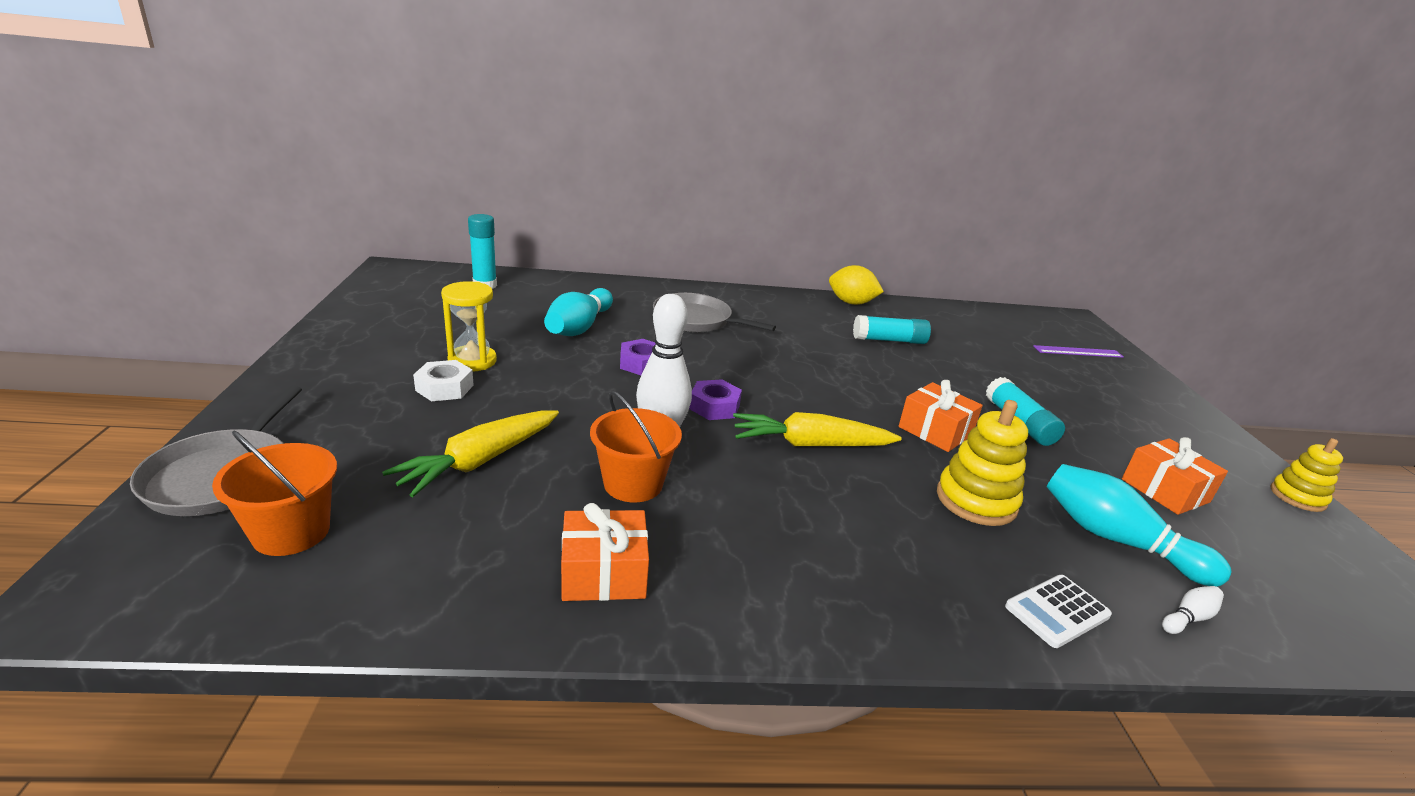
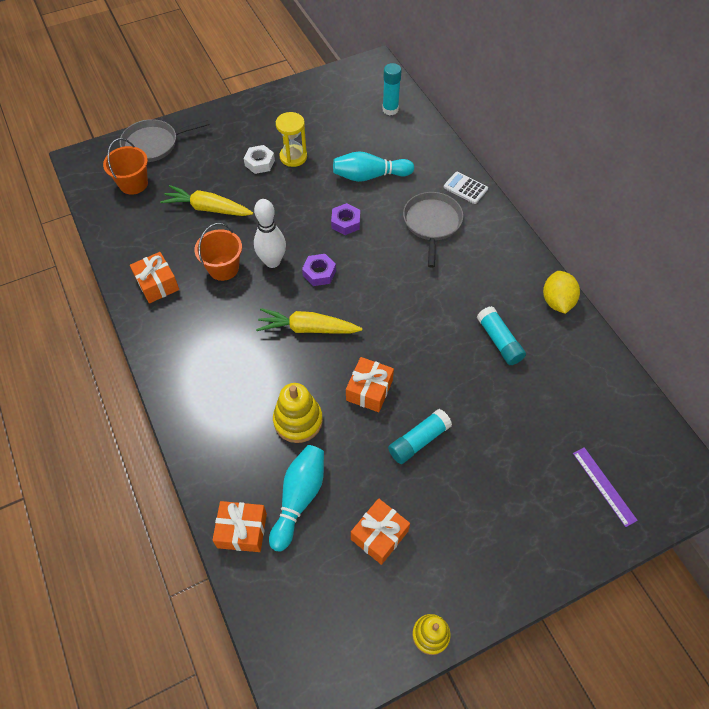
camera: 70 degrees right, 30 degrees up
(810, 444) = (307, 328): yellow carrot -> yellow carrot turned 60 degrees counterclockwise
(1057, 611) = (216, 464): white calculator -> white calculator (465, 188)
(1188, 618) = (242, 530): white bowling pin -> orange gift

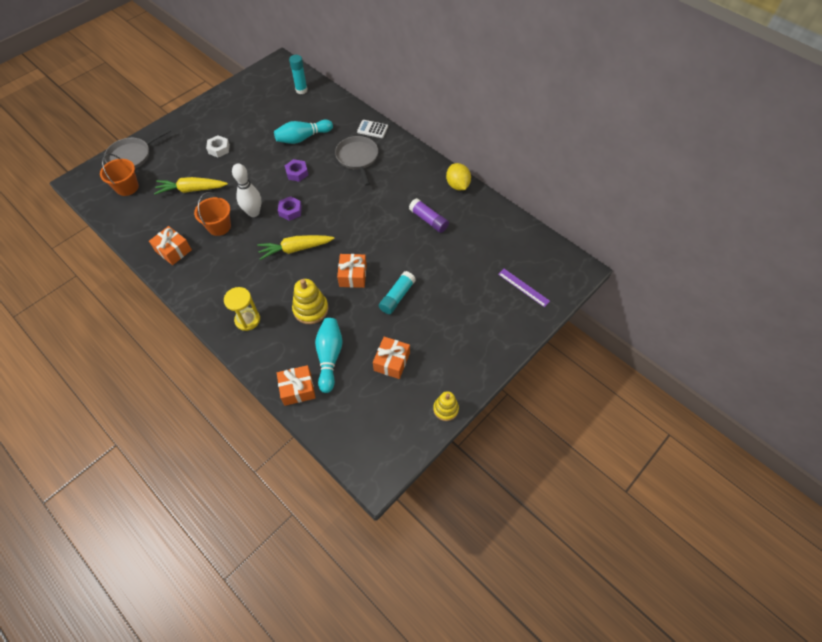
camera: 20 degrees left, 0 degrees up
(293, 157) = (242, 139): yellow hourglass -> yellow hourglass (247, 320)
(499, 341) = (428, 220): turquoise glue stick -> purple glue stick

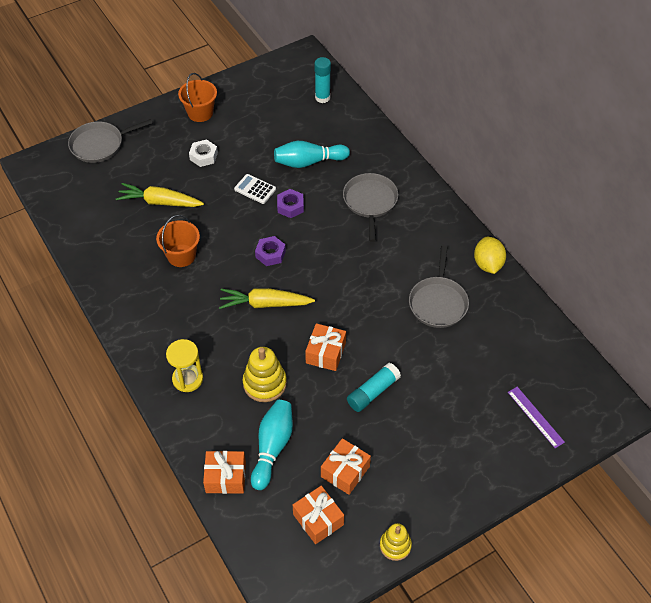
camera: 15 degrees right, 5 degrees down
(127, 187) = (86, 183): orange bucket -> orange bucket (200, 113)
(173, 250) = (122, 274): orange gift -> orange gift (318, 519)
(254, 212) = (226, 247): white bowling pin -> none
(372, 129) = (398, 167): white calculator -> white calculator (255, 189)
(428, 220) = (438, 302): purple glue stick -> grey pan

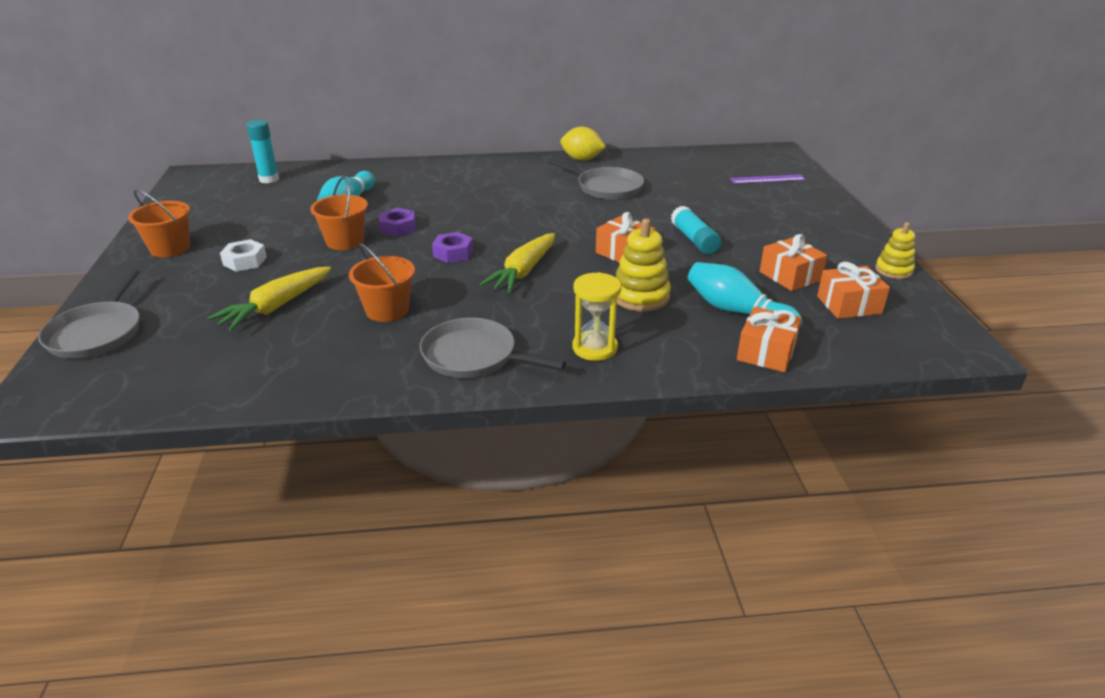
camera: 65 degrees left, 20 degrees down
(255, 189) = (345, 241): white calculator -> orange bucket
(370, 202) = (445, 188): grey pan -> grey pan (474, 356)

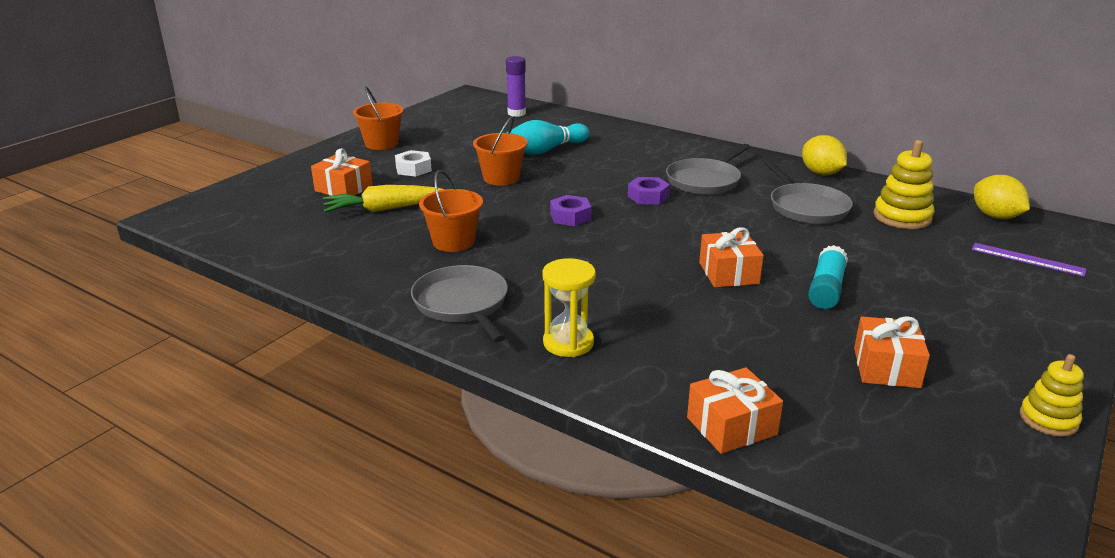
camera: 40 degrees right, 5 degrees down
(97, 333) = (264, 185): grey pan -> grey pan (705, 180)
(269, 179) = (516, 113): turquoise glue stick -> purple glue stick
(398, 227) = (557, 181): purple nut -> purple nut (648, 196)
(523, 272) = (605, 254): yellow carrot -> none
(640, 296) = (681, 318): yellow stacking toy -> yellow stacking toy (902, 217)
(717, 157) = (995, 216): none -> yellow lemon
(736, 311) = (762, 374): turquoise bowling pin -> none
(849, 305) = (915, 427): orange gift -> orange gift (343, 188)

